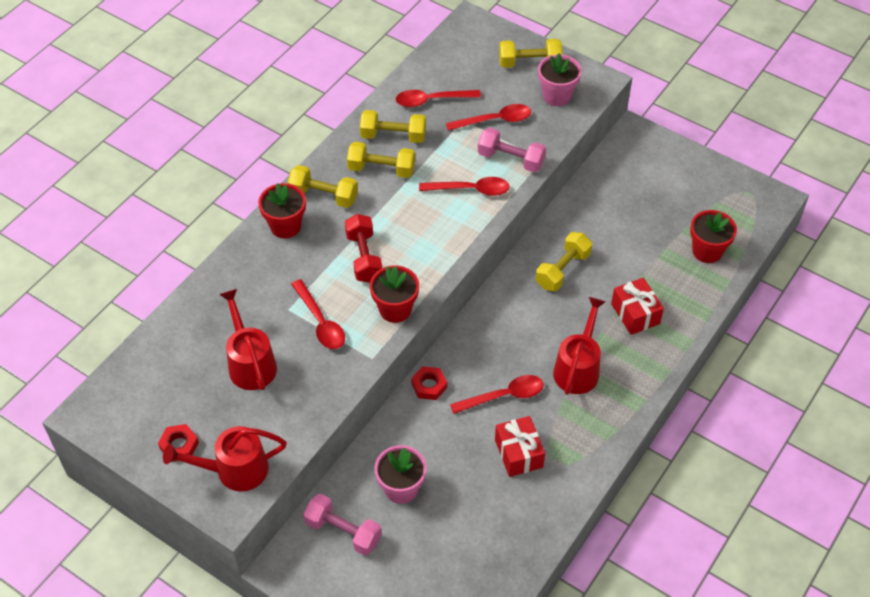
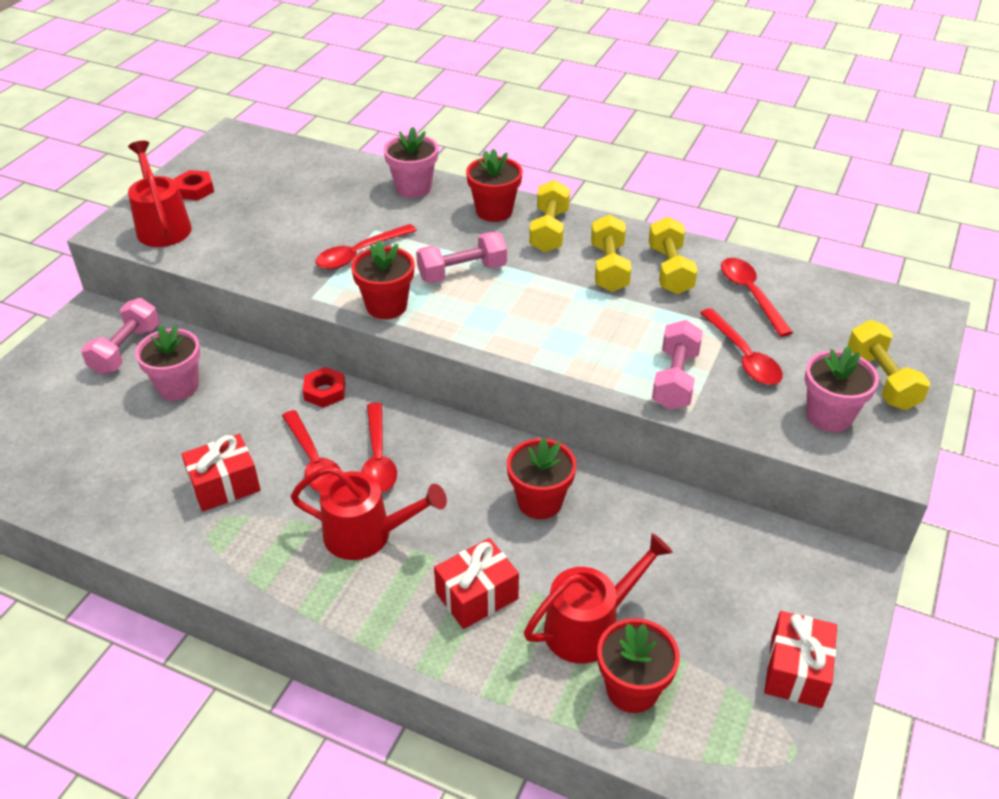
camera: 80 degrees right, 10 degrees down
(232, 277) = (413, 188): none -> pink flower pot
(250, 363) = (299, 216): red watering can -> red watering can (590, 626)
(364, 257) = (462, 272): red dumbbell -> pink dumbbell
(471, 190) = (603, 347): red spoon -> red spoon (378, 458)
(562, 270) = (539, 502): yellow dumbbell -> red flower pot
(700, 178) = (796, 671): none -> red gift

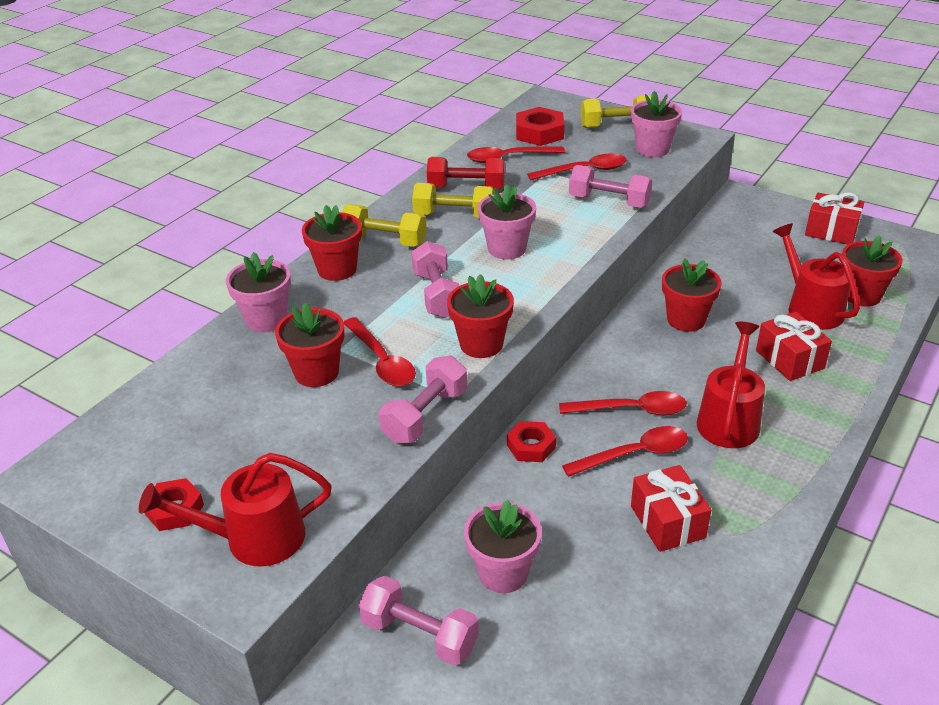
camera: 80 degrees left, 5 degrees down
(287, 285) = (425, 415): none -> pink dumbbell
(343, 223) = (316, 372): none -> red flower pot
(552, 309) = (507, 249): none -> pink flower pot
(669, 270) = (466, 188): yellow dumbbell -> red dumbbell
(827, 314) = (539, 133): none -> red nut

